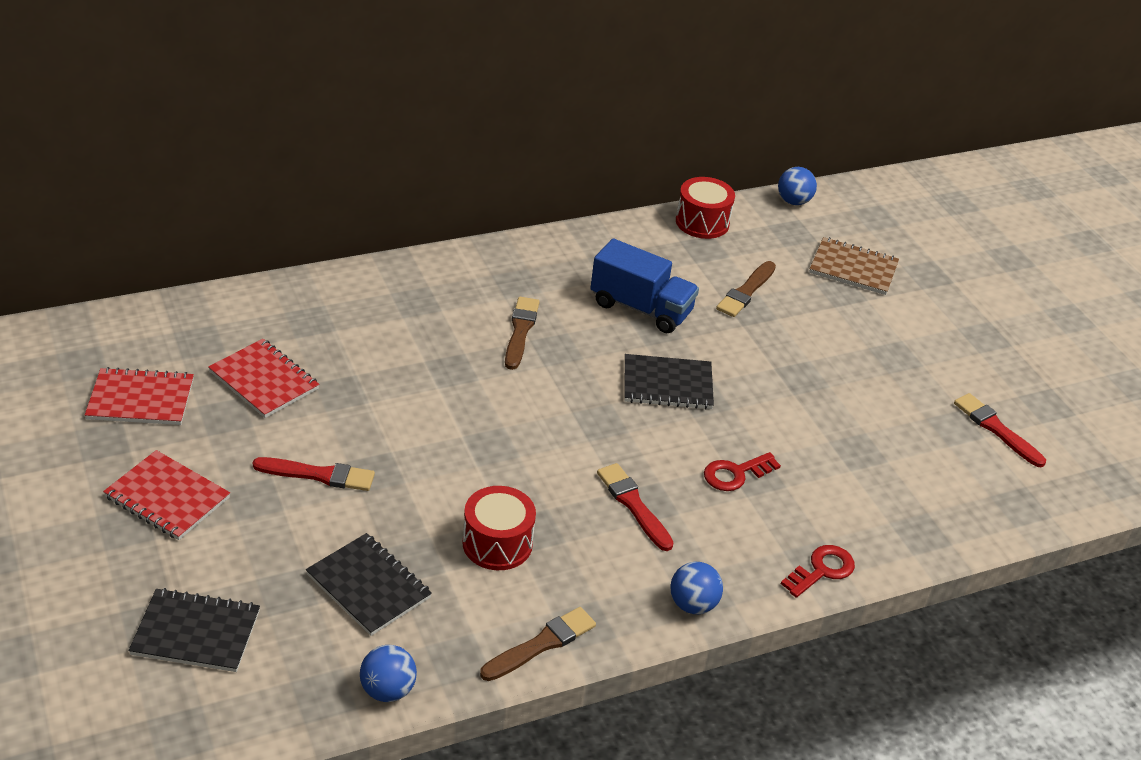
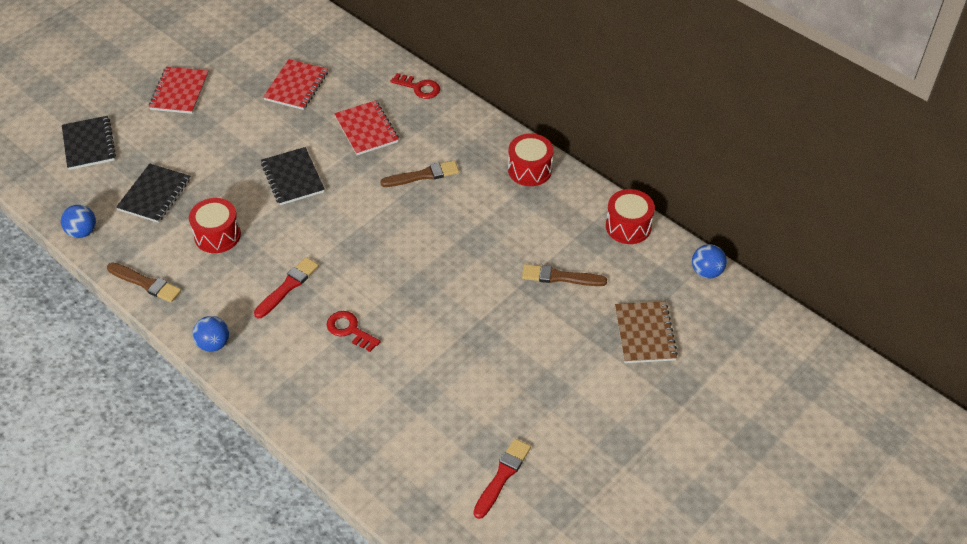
camera: 70 degrees right, 10 degrees up
(141, 399) = (249, 48): red notebook -> red notebook (366, 129)
(318, 475) = (231, 140): red brush -> none
(571, 252) = (530, 170): none -> red drum
(641, 308) = (494, 226): blue truck -> none
(667, 384) = (419, 266): black notebook -> black notebook (292, 178)
(822, 570) = (281, 403): red key -> red key (419, 88)

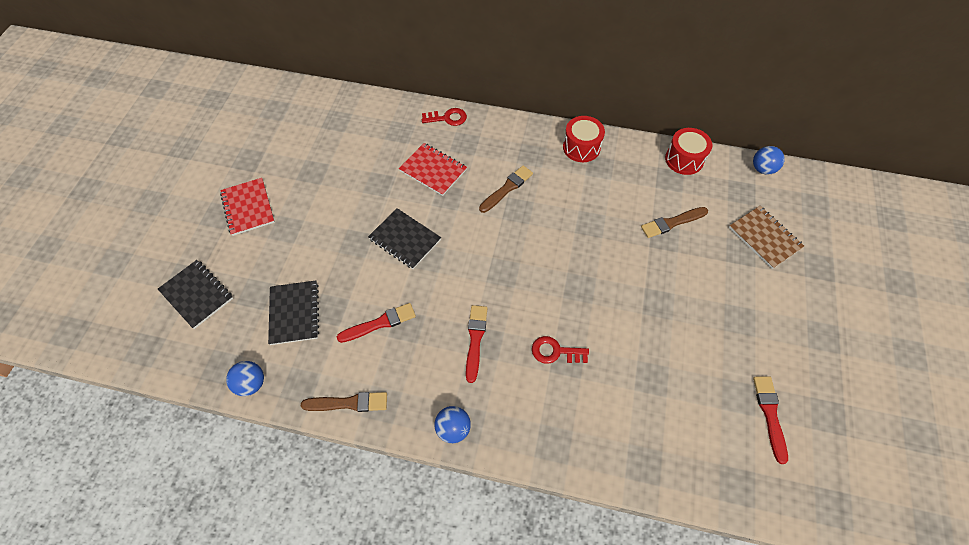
camera: 30 degrees left, 10 degrees up
(217, 235) = (379, 323): red drum -> red brush
(296, 86) = (347, 159): red notebook -> none

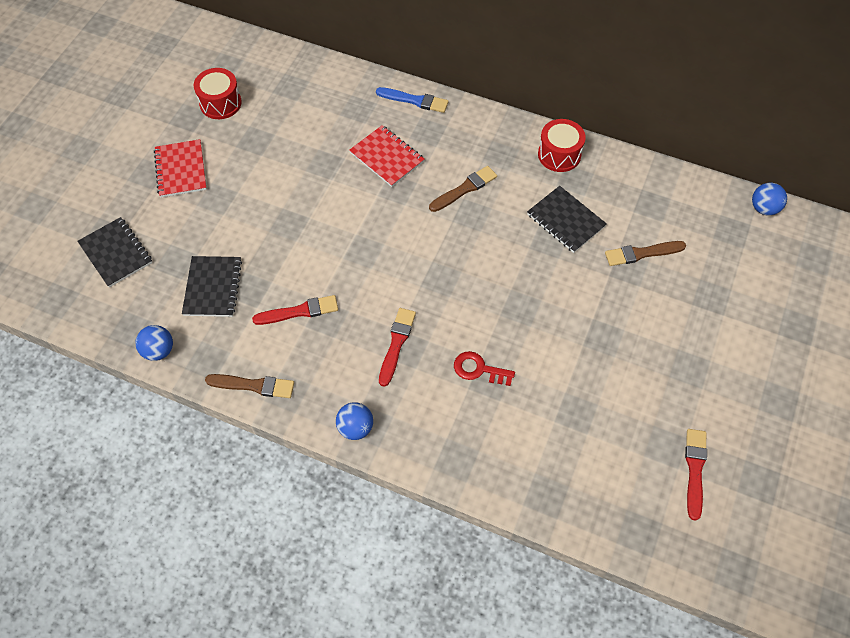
camera: 10 degrees right, 0 degrees up
(405, 239) = (342, 228): black notebook -> black notebook (565, 220)
(447, 118) = (414, 100): red key -> blue brush
(684, 159) = (674, 185): red drum -> red drum (220, 103)
(764, 238) = (743, 285): brown notebook -> none

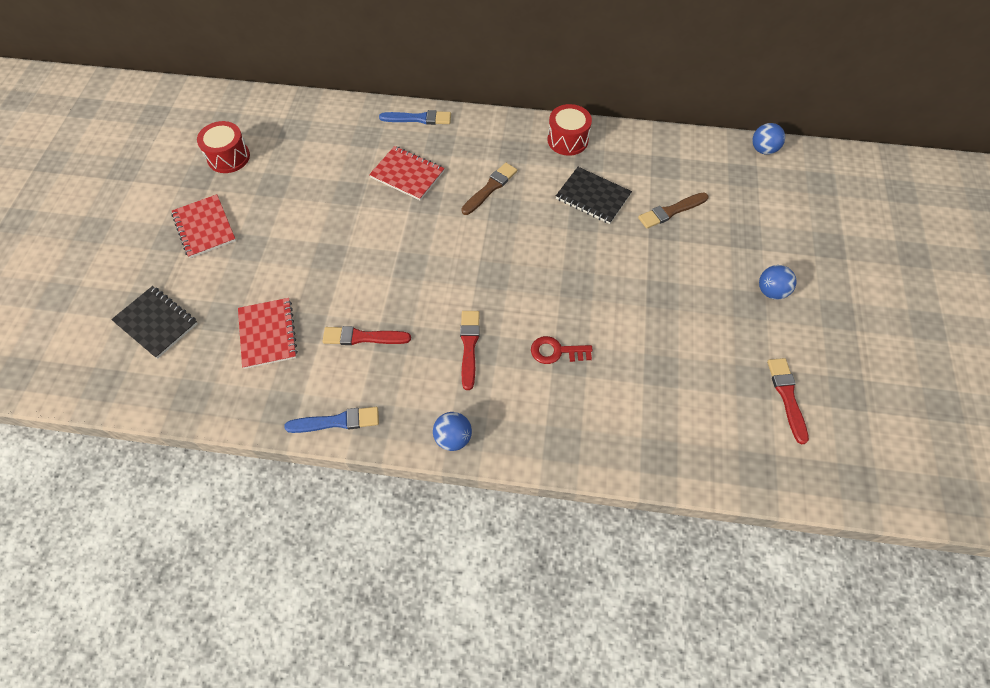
camera: 15 degrees left, 0 degrees up
(159, 350) = (227, 410): blue ball -> blue ball (771, 291)
(213, 287) = (268, 334): black notebook -> red notebook
(253, 385) = (337, 421): brown brush -> blue brush
(299, 311) = (363, 337): red brush -> red brush turned 150 degrees counterclockwise

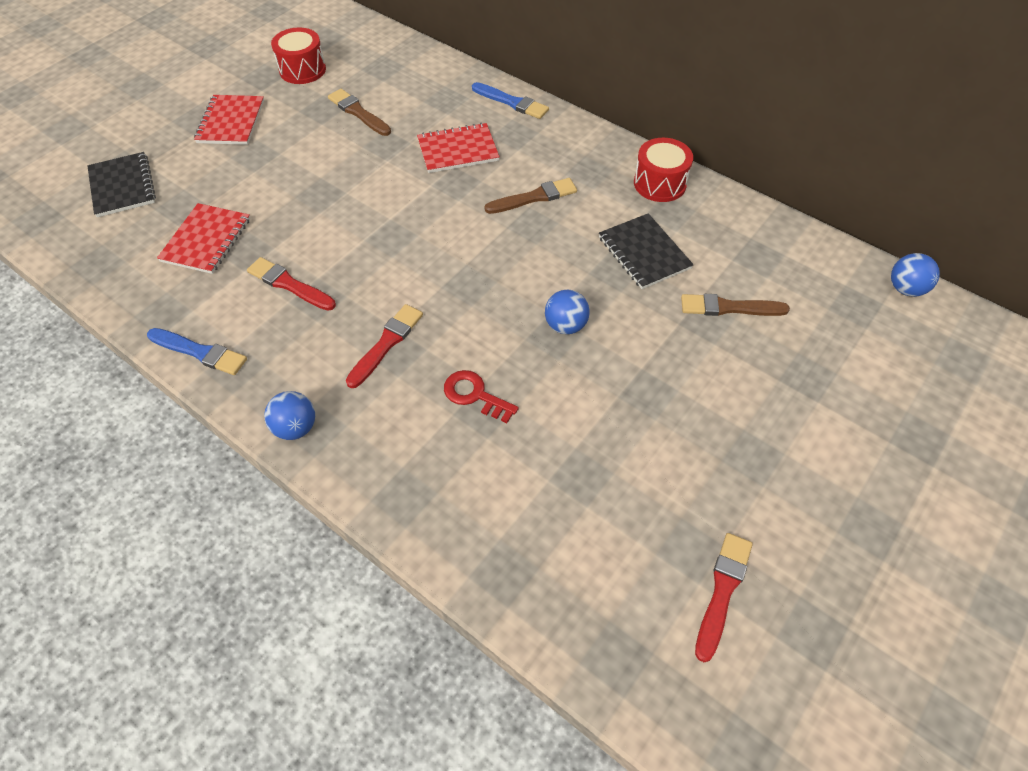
camera: 30 degrees right, 5 degrees down
(305, 175) = (358, 112): none -> brown brush
(407, 174) = (458, 150): red notebook -> red notebook turned 75 degrees counterclockwise
(771, 291) = (794, 455): blue ball -> blue ball (565, 325)

